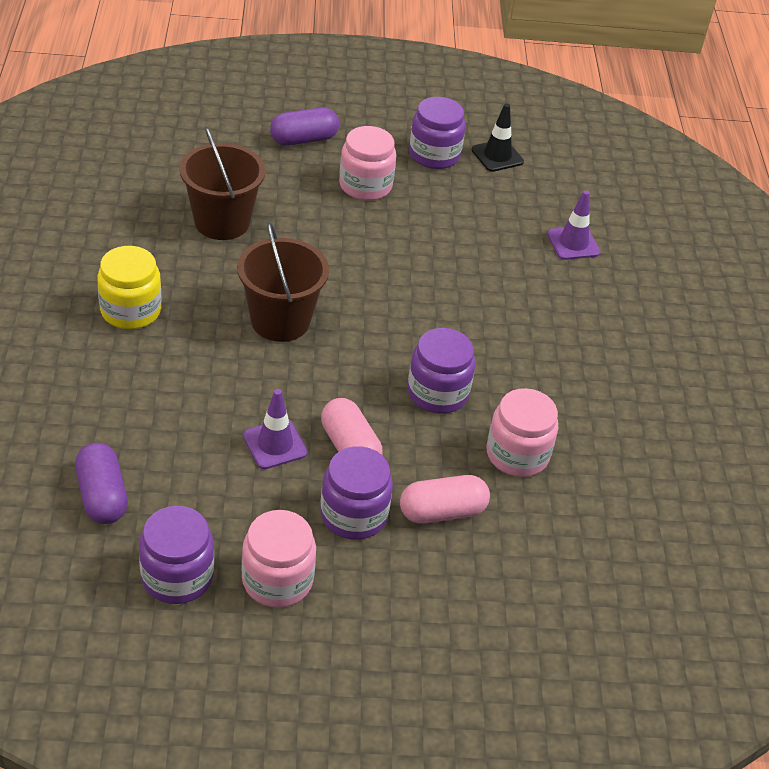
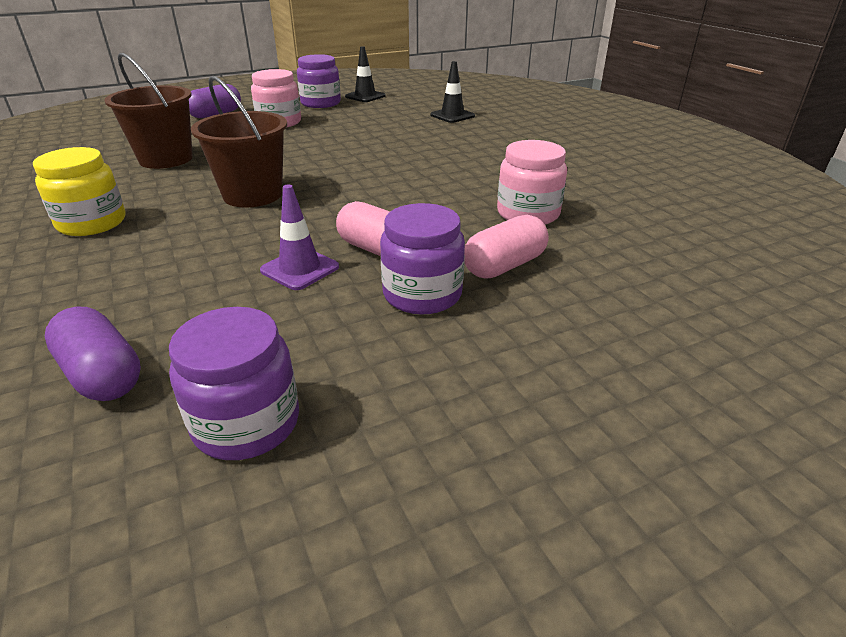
camera: 20 degrees left, 10 degrees down
(277, 580) = (382, 378): pink jar -> none
(437, 393) = (427, 199): purple jar -> none
(573, 243) = (452, 115): purple traffic cone -> black traffic cone

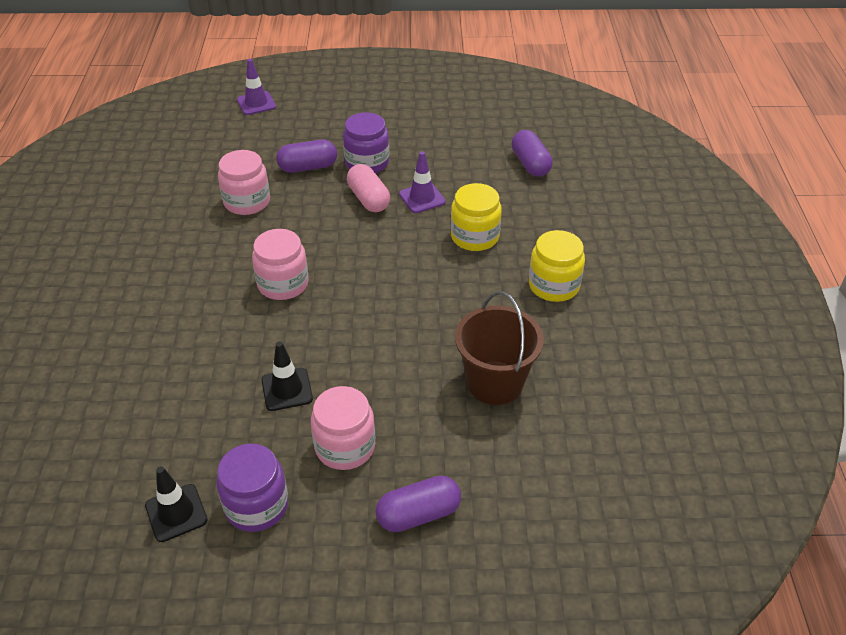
camera: 155 degrees left, 10 degrees up
(204, 244) = (474, 237): none -> yellow jar
(246, 423) = (473, 130): purple jar -> none
(253, 195) = (426, 286): brown bucket -> none
(404, 170) = (283, 284): none -> pink jar
(452, 115) = (130, 390): black traffic cone -> black traffic cone (287, 389)
(504, 266) = (308, 167): pink capsule -> purple capsule
(740, 344) = (256, 103): none -> purple traffic cone

